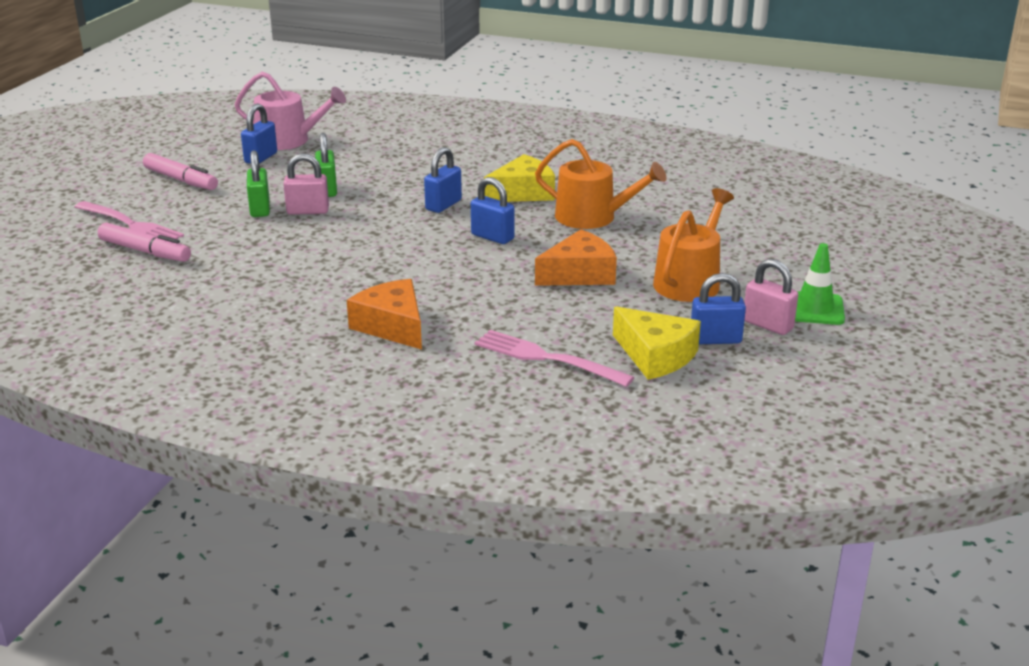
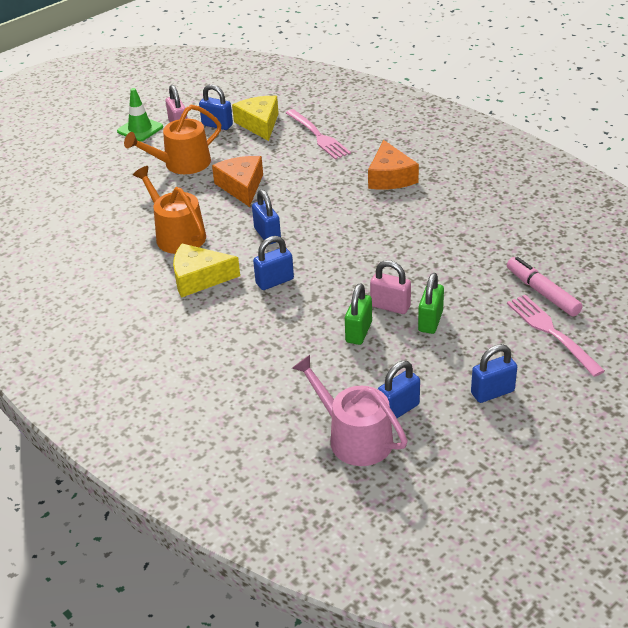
camera: 150 degrees left, 10 degrees up
(181, 180) = (492, 392): pink marker -> blue padlock
(579, 274) = (241, 186): orange cheese -> orange cheese turned 75 degrees clockwise

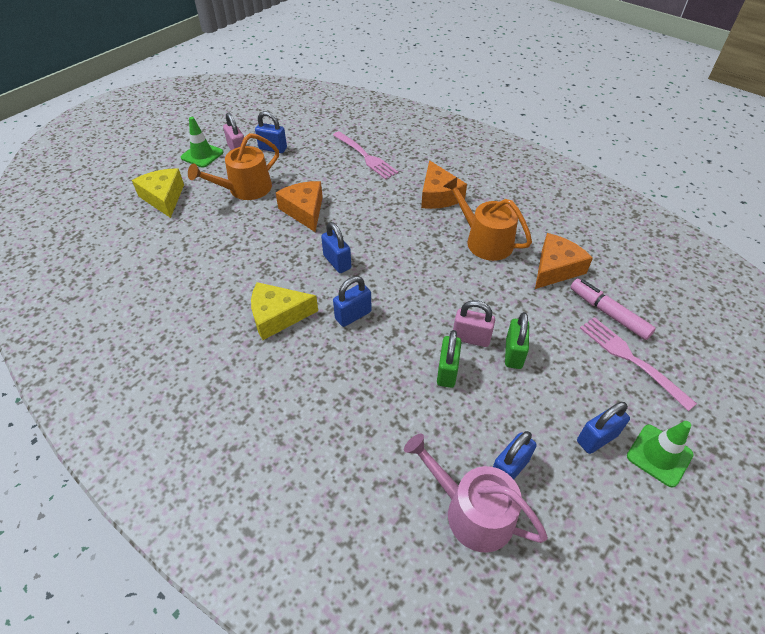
camera: 10 degrees left, 10 degrees up
(177, 235) = (249, 267): orange watering can -> orange watering can (484, 241)
(259, 124) = (311, 146): yellow cheese -> yellow cheese (164, 198)
(499, 250) = (555, 268): none -> orange cheese
(550, 409) = (659, 455): none -> green traffic cone

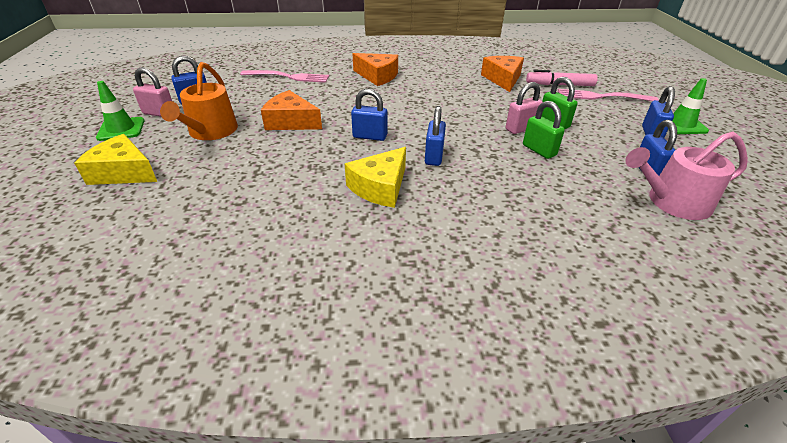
camera: 45 degrees left, 10 degrees down
(484, 241) = (444, 84): orange watering can -> none

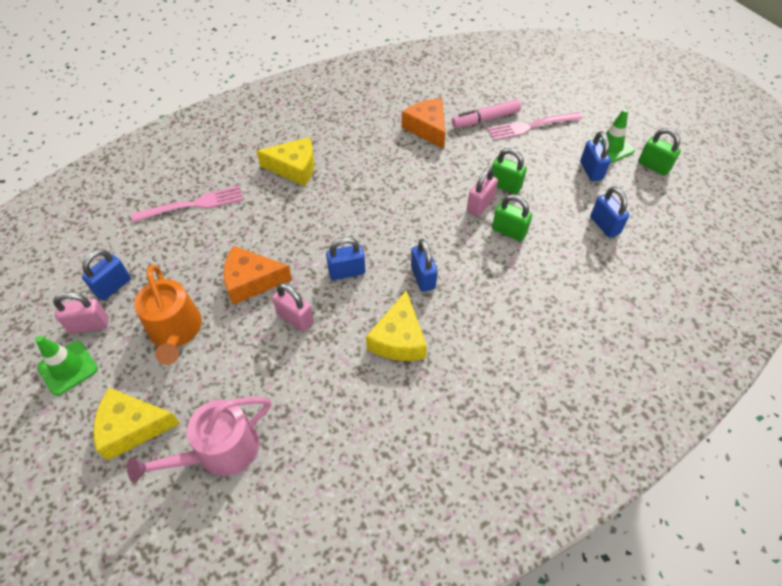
camera: 25 degrees left, 15 degrees up
(304, 150) = (295, 318): none -> pink padlock
(377, 76) = (294, 168): orange cheese -> yellow cheese
(672, 202) = (633, 257): pink watering can -> pink watering can (220, 451)
(727, 146) = (653, 166): none -> green padlock

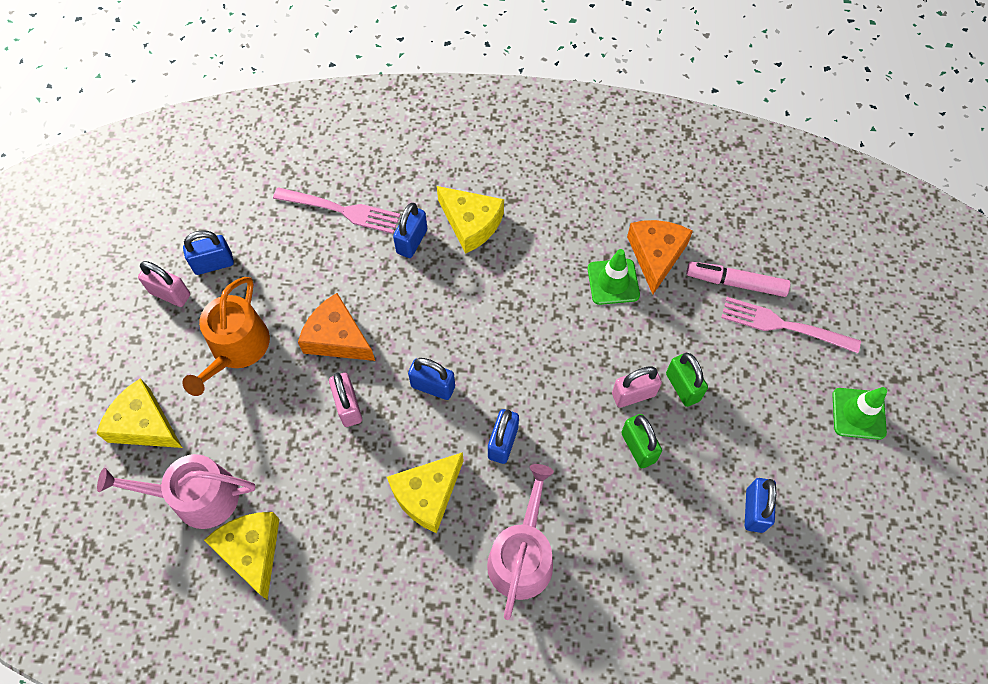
camera: 35 degrees right, 10 degrees up
(68, 368) = (128, 328): green traffic cone -> green traffic cone (613, 282)
(296, 459) = (252, 551): none -> yellow cheese
(494, 335) = (522, 556): none -> pink watering can
(591, 171) = (803, 430): blue padlock -> blue padlock (412, 241)
(653, 166) = (889, 473): green padlock -> none

